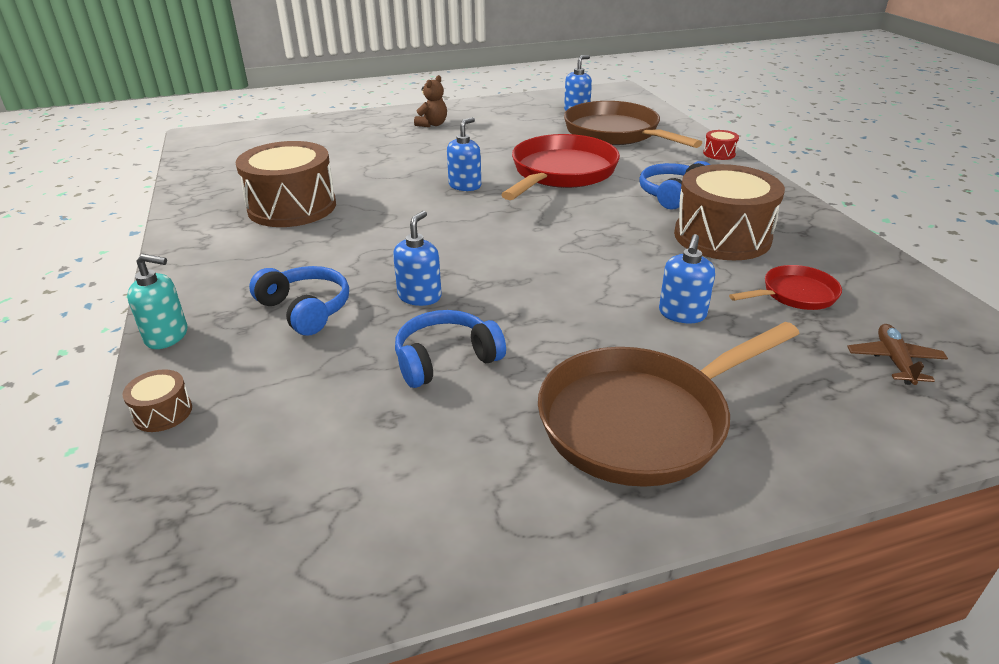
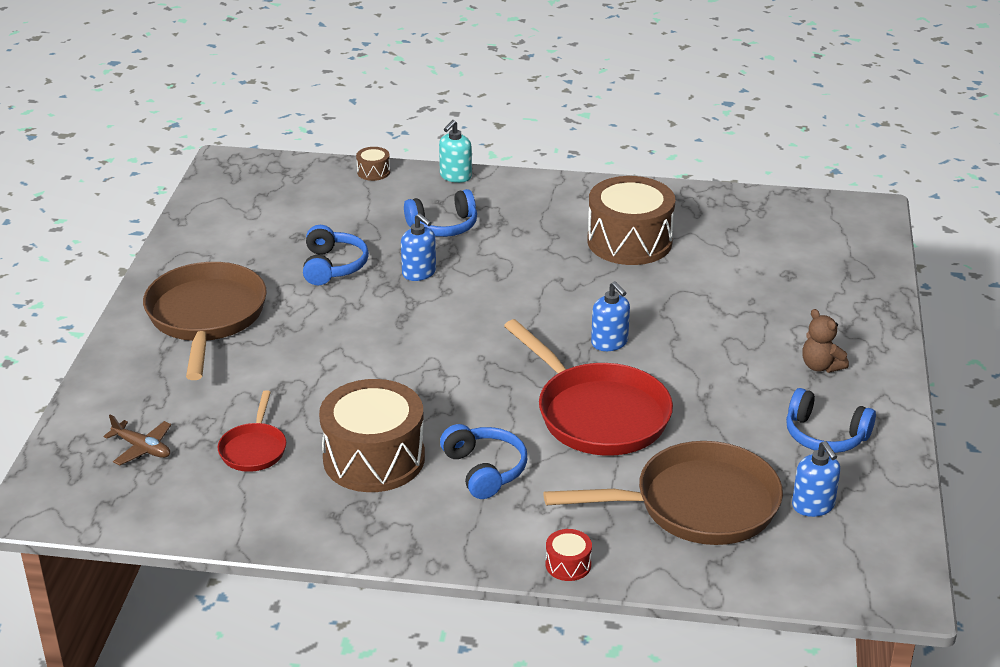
camera: 115 degrees right, 0 degrees up
(507, 115) = (825, 435): none -> blue headphones
(682, 314) = (286, 379): blue soap dispenser -> none

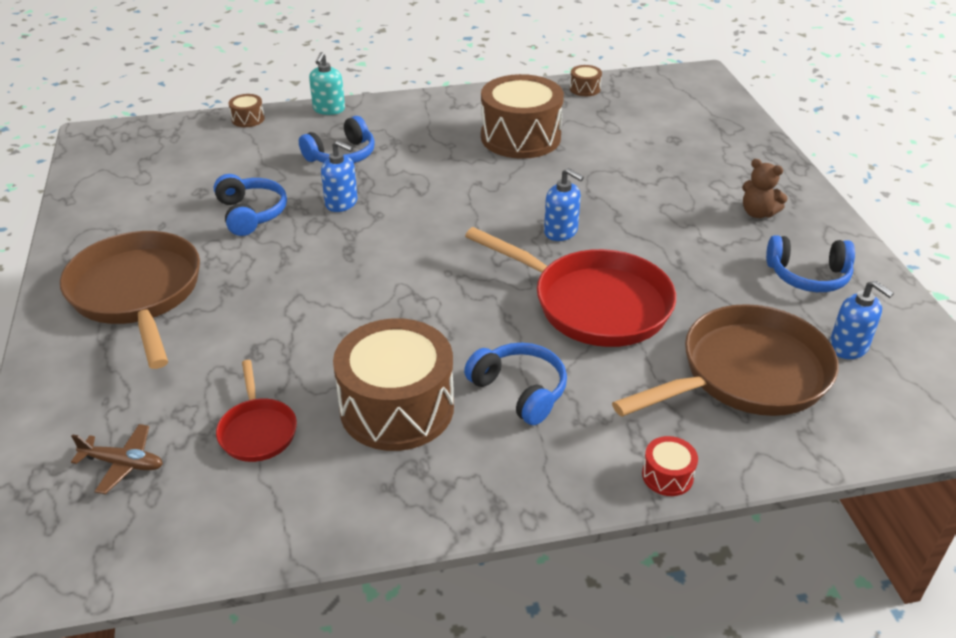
camera: 20 degrees left, 5 degrees up
(730, 202) = (584, 89): none -> brown drum

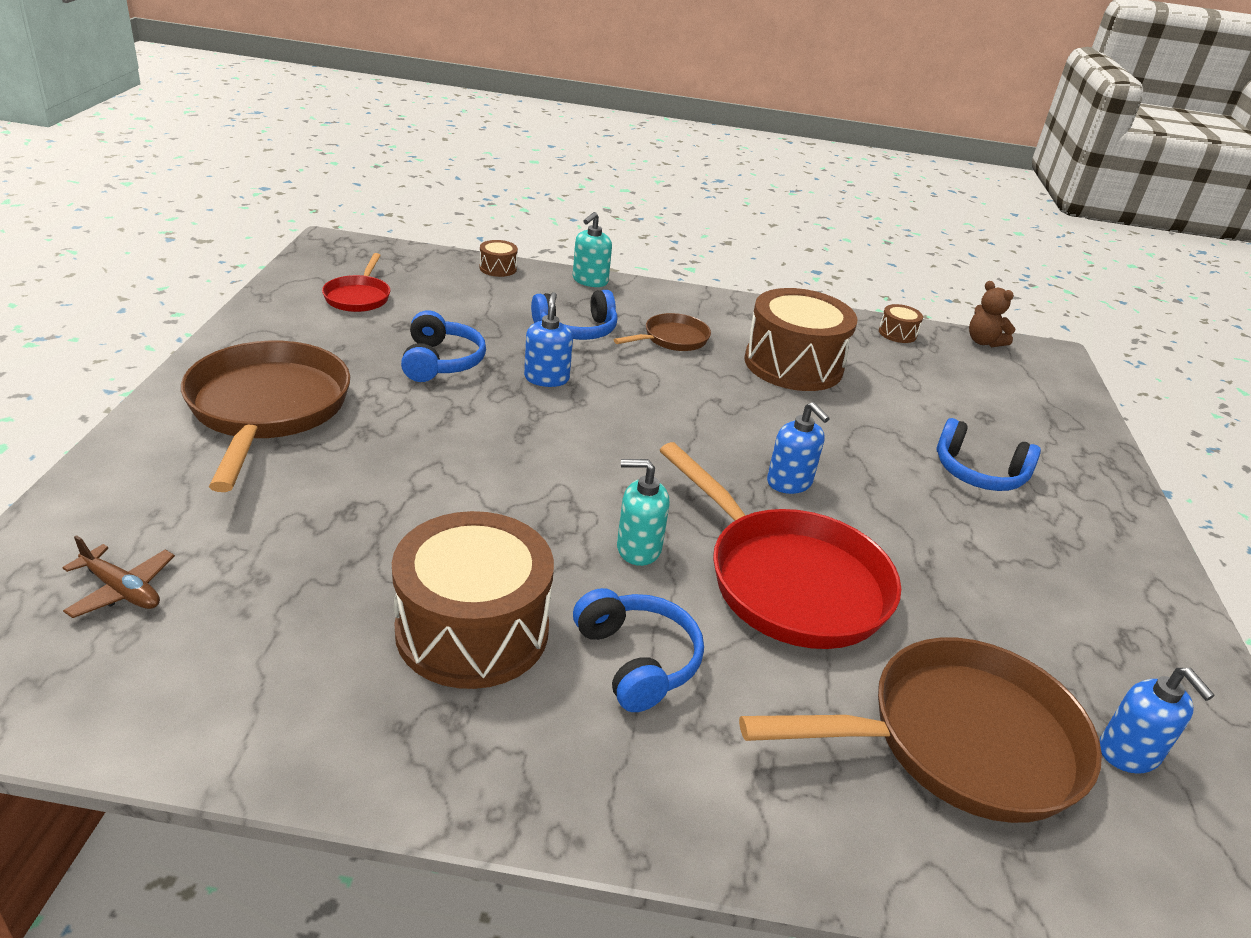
camera: 15 degrees right, 5 degrees down
(257, 431) = (293, 603): red pan -> red pan (358, 297)
(341, 203) = (546, 378): blue soap dispenser -> blue soap dispenser turned 135 degrees counterclockwise
(420, 142) = (672, 339): none -> brown pan
(480, 313) = (638, 548): none -> turquoise soap dispenser
(667, 476) = (781, 849): red drum -> none
(758, 213) = (1062, 534): brown teddy bear -> brown teddy bear (983, 342)
(808, 276) = (1103, 635): blue headphones -> blue headphones (978, 473)

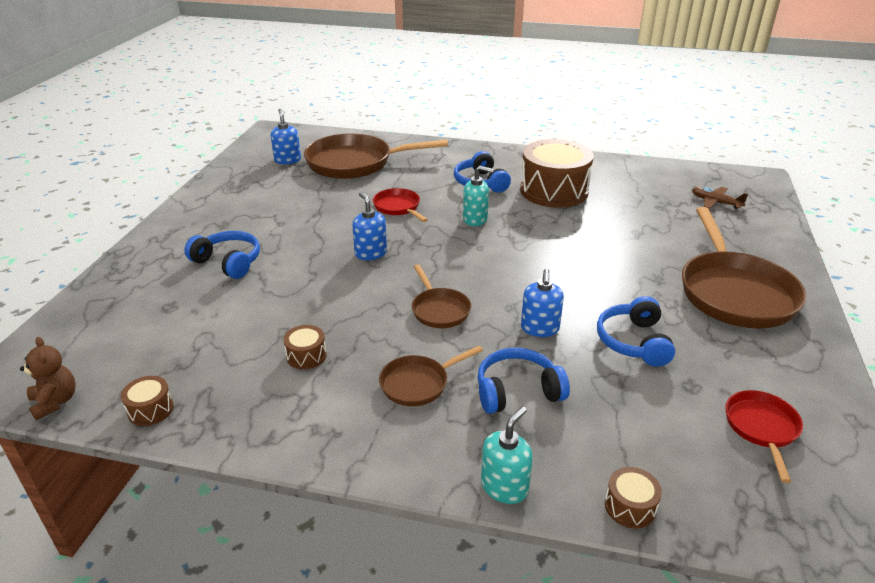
camera: 170 degrees left, 0 degrees up
(667, 402) = (439, 310): none -> brown pan
(789, 581) = (398, 207): red pan -> red pan, size x0.50
(793, 364) = (306, 356): brown drum -> brown drum, size x0.42

